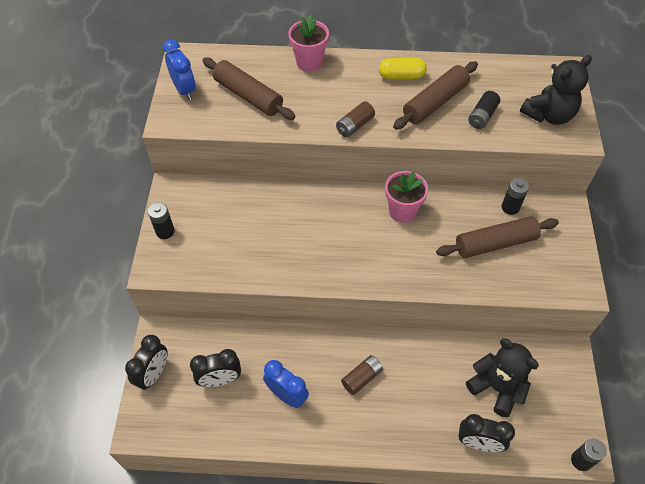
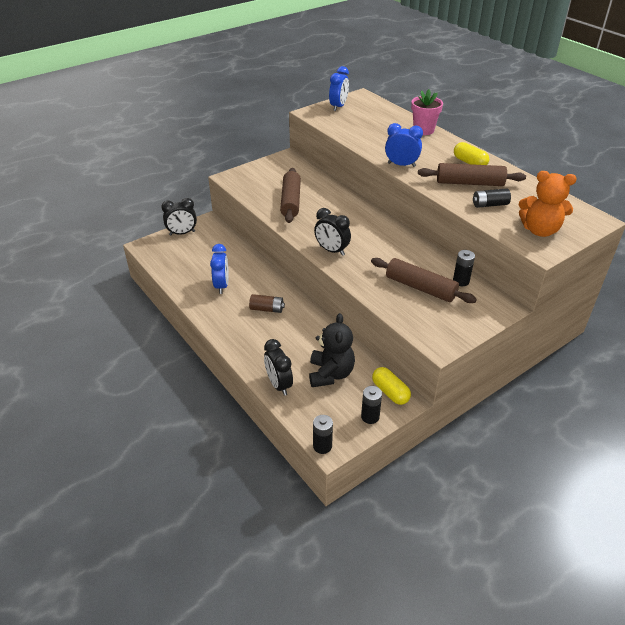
camera: 50 degrees right, 15 degrees down
(165, 231) = (257, 169): black battery -> black battery (370, 417)
(220, 380) = (204, 257): black clock -> black clock (332, 250)
(248, 96) = (366, 125): brown rolling pin -> brown rolling pin (290, 201)
(354, 126) = (401, 165): brown battery -> blue clock
(402, 211) = (388, 238): pink flower pot -> none
(548, 115) = (540, 230): black teddy bear -> orange teddy bear
(553, 357) = (390, 392): none -> yellow capsule

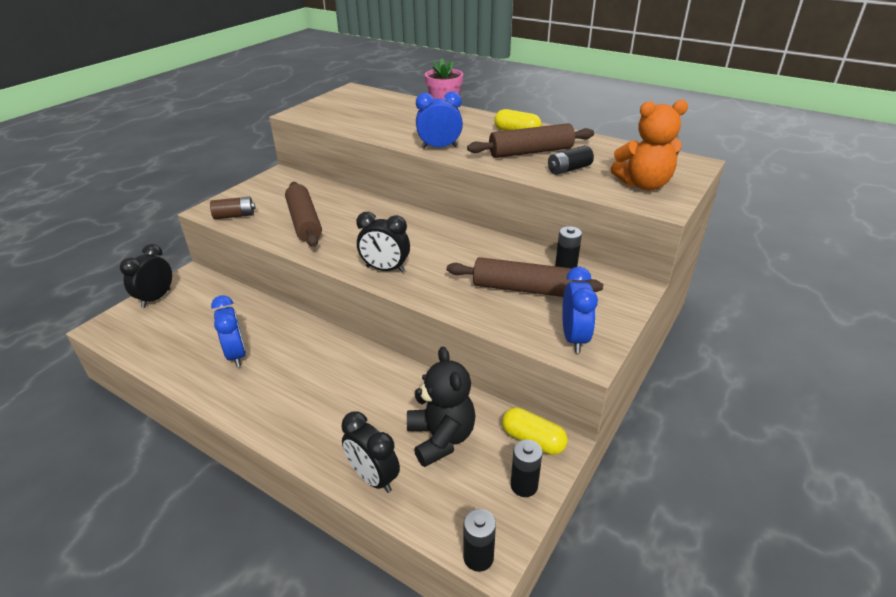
camera: 20 degrees left, 5 degrees down
(182, 233) = (156, 298): black clock -> black clock turned 150 degrees clockwise
(267, 309) = (314, 371): brown battery -> brown battery (234, 216)
(338, 106) = (330, 103): blue clock -> blue clock (574, 338)

